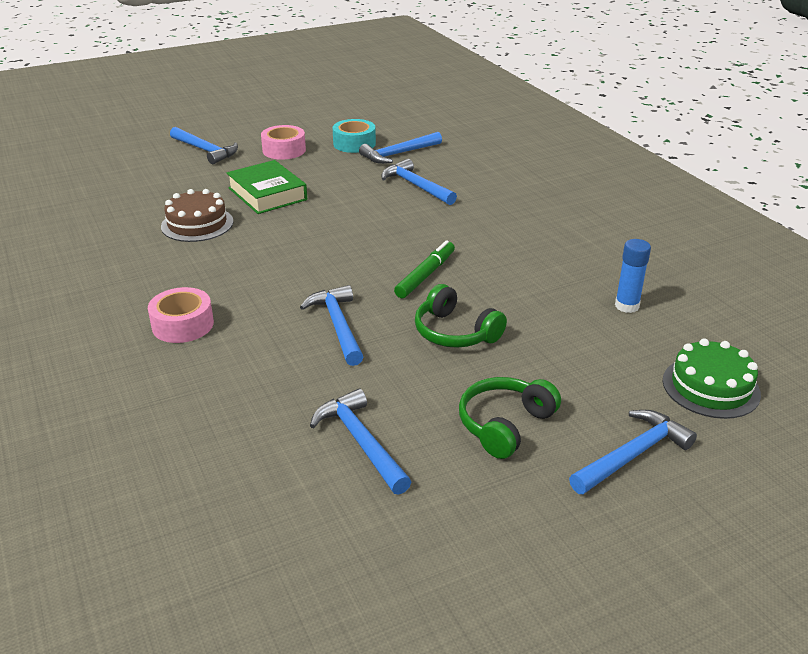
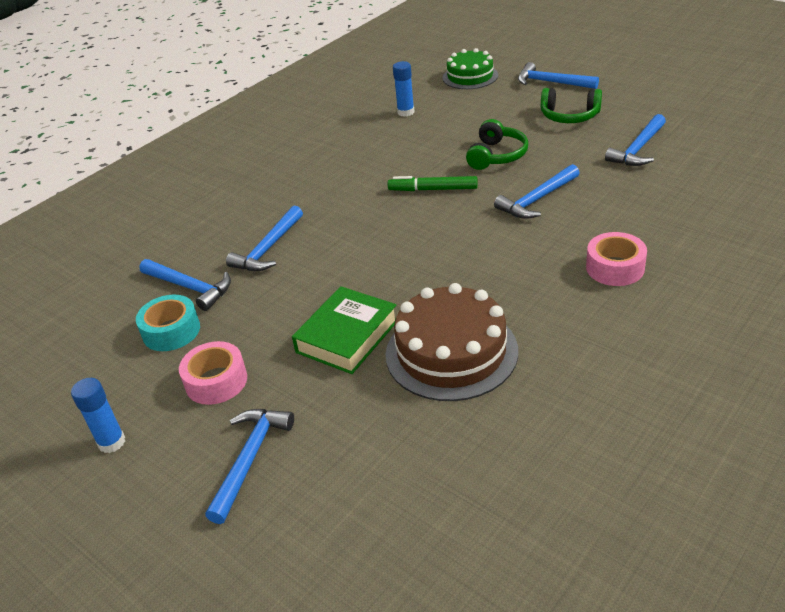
camera: 110 degrees left, 5 degrees up
(197, 224) = (451, 352): brown cake -> brown cake, size x1.51
(273, 121) = (112, 442): none -> blue glue stick

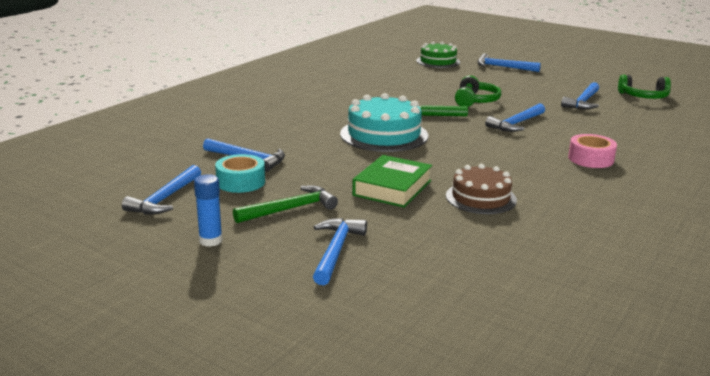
camera: 10 degrees left, 15 degrees down
(216, 381) = (290, 209): pink tape -> green hammer
(268, 248) = (307, 141): blue hammer -> blue hammer (165, 199)
(363, 231) = (384, 135): none -> turquoise cake
(406, 112) = (394, 76): blue glue stick -> none
(451, 352) = (480, 198): brown cake -> brown cake, size x0.66
(569, 116) = (524, 84): green headphones -> green headphones (643, 97)

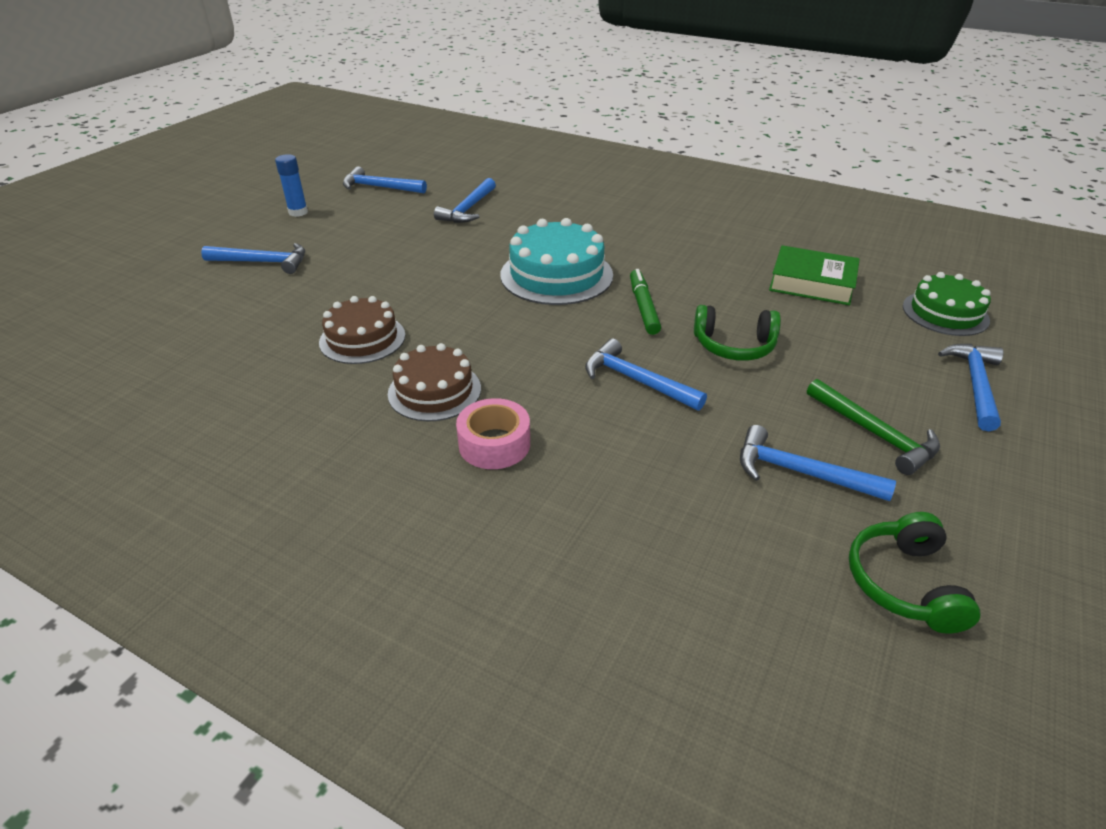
camera: 85 degrees right, 15 degrees up
(241, 182) = (413, 211): turquoise tape -> none
(290, 209) = (350, 237): green hammer -> green hammer (874, 434)
(392, 188) = (394, 284): green book -> green book (812, 283)
(543, 174) = (434, 391): none -> brown cake

